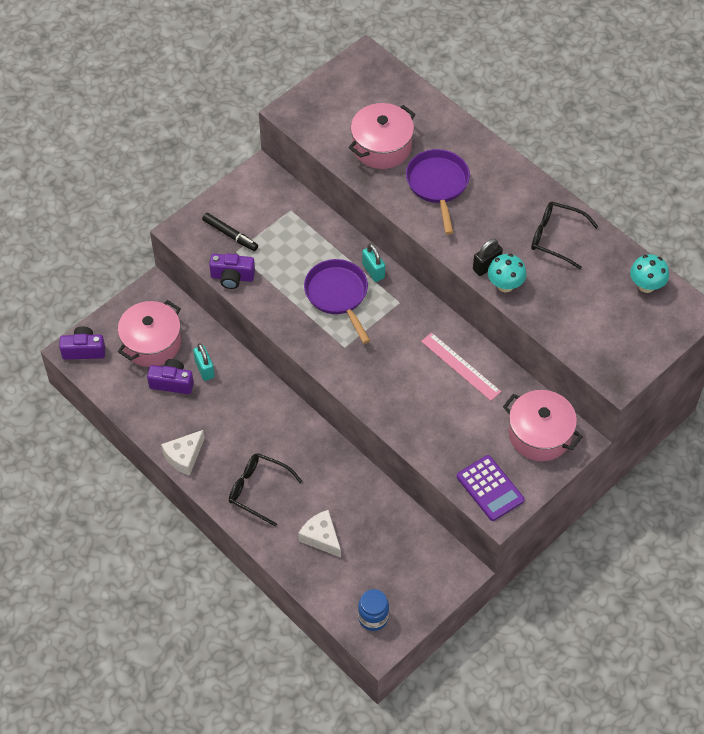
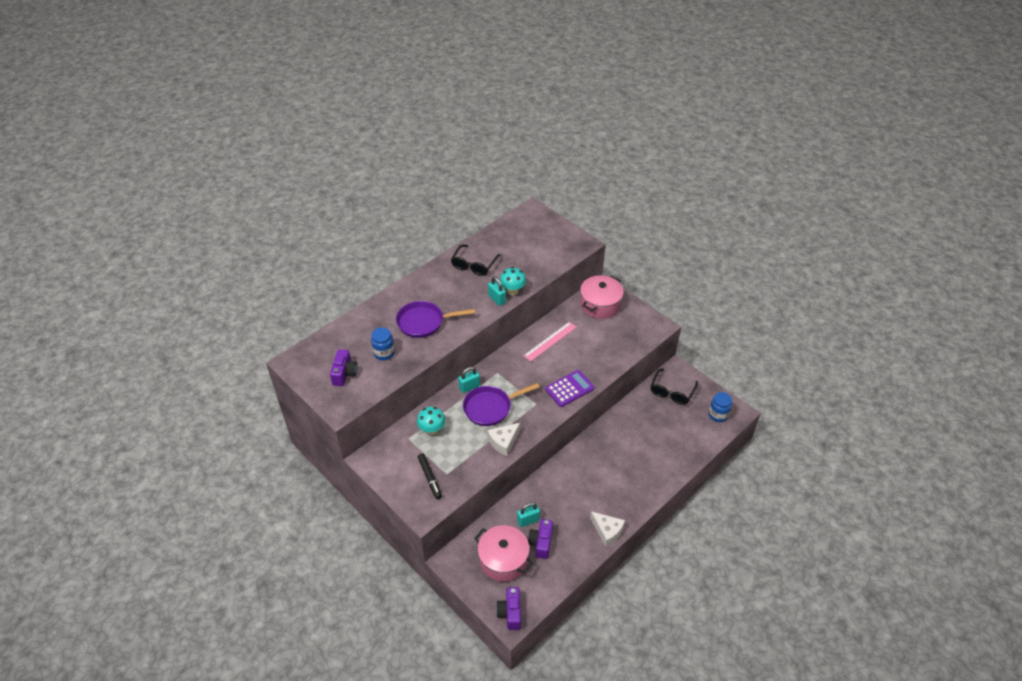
camera: 90 degrees left, 10 degrees down
(230, 235) = (430, 478): black marker -> black marker turned 120 degrees clockwise
(232, 277) = (472, 475): purple camera -> purple camera (344, 373)
(258, 490) = (631, 481): black glasses -> black glasses (672, 392)
(321, 537) = (664, 443): white cheese -> white cheese (503, 442)
(381, 147) = (384, 353): pink pot -> blue jar
(486, 266) = (497, 299): black padlock -> turquoise padlock
(490, 488) = (642, 329): purple calculator -> purple calculator (569, 389)
(646, 285) = (513, 227): turquoise mushroom -> turquoise mushroom (432, 430)

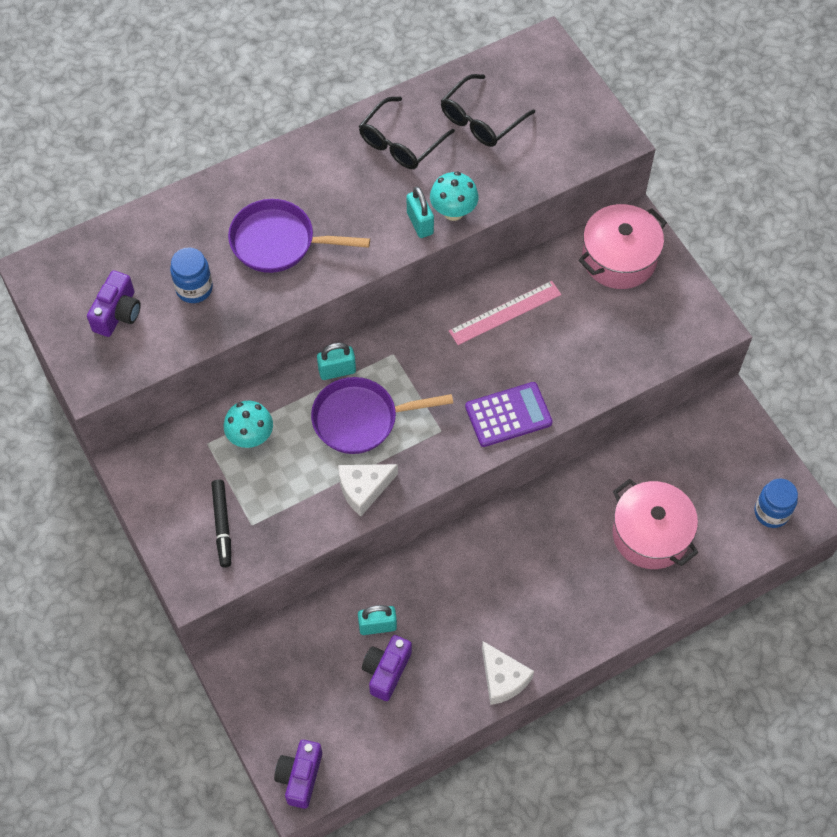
camera: 15 degrees right, 15 degrees up
(503, 560) = (316, 684): pink pot -> pink pot (650, 534)
(672, 392) = (704, 447): black glasses -> black glasses (481, 120)

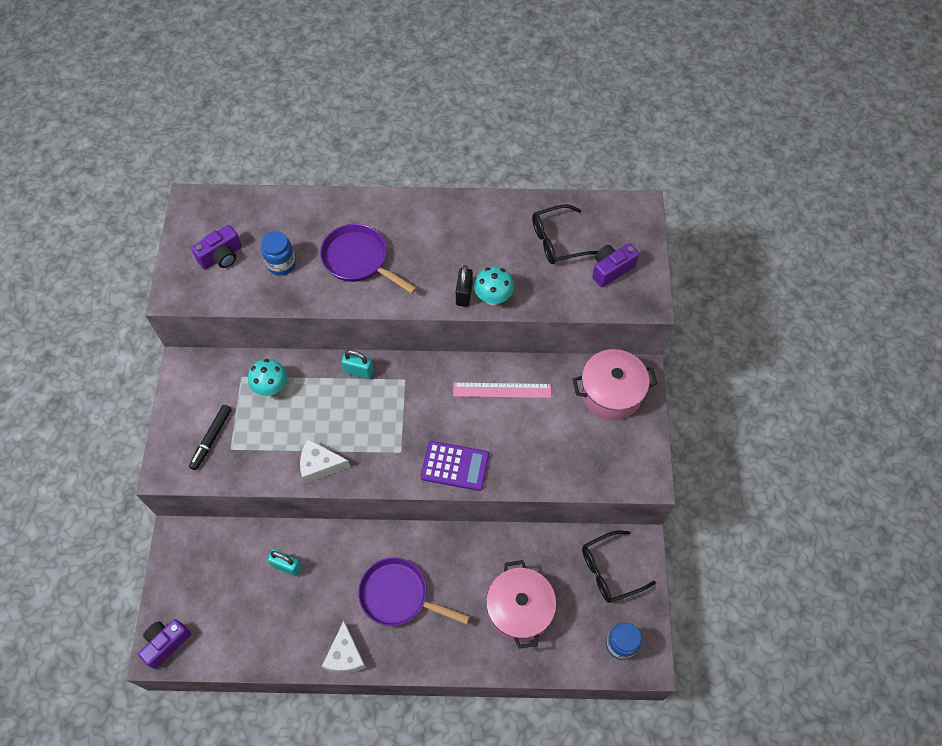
camera: 30 degrees right, 0 degrees up
(361, 419) = (352, 414): purple pan -> purple pan (398, 595)
(386, 671) = (271, 602): purple camera -> purple camera (611, 269)
(400, 143) = (489, 230): black glasses -> black glasses (609, 571)
(420, 223) = (464, 294): turquoise padlock -> black padlock

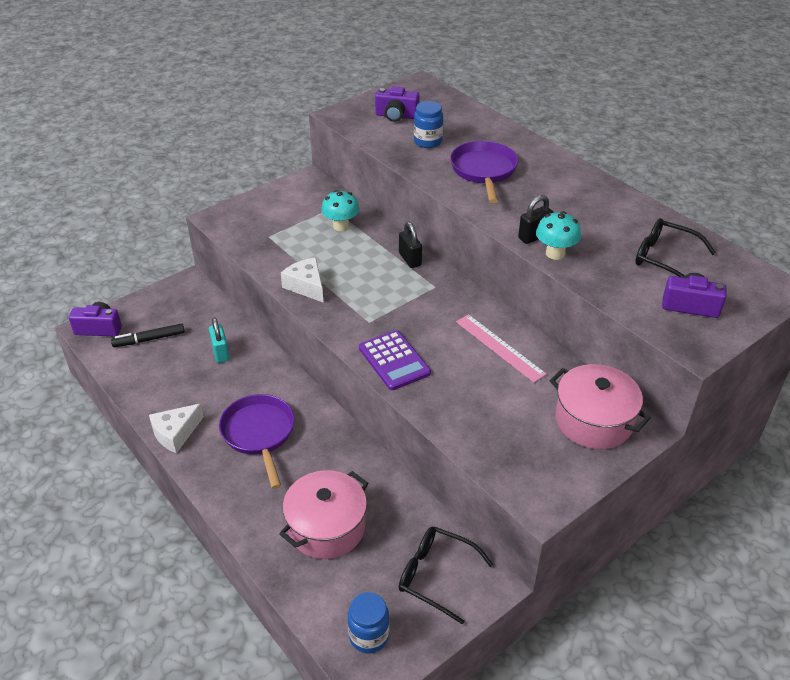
camera: 50 degrees right, 20 degrees down
(211, 439) = (266, 223): black marker -> black marker (149, 339)
(359, 371) = (410, 259): turquoise padlock -> black padlock

